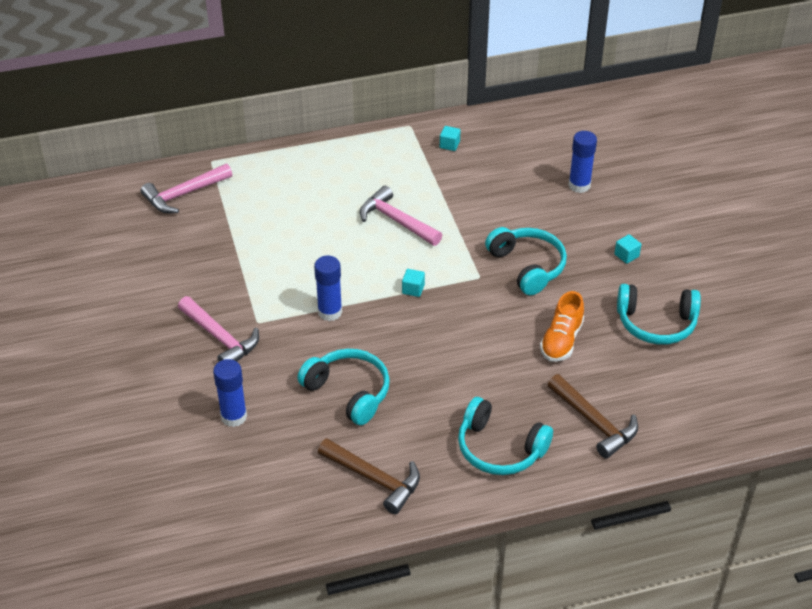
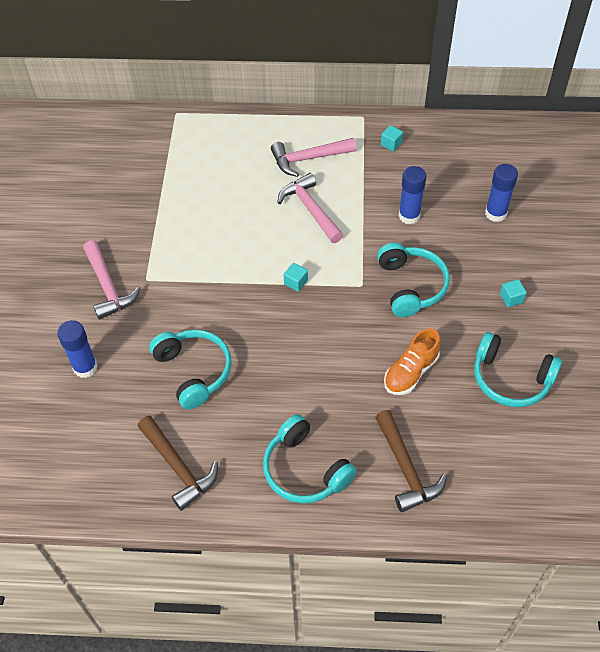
camera: 20 degrees right, 10 degrees up
(184, 194) = (139, 140): pink hammer -> pink hammer (308, 159)
(330, 312) = (212, 286): blue glue stick -> blue glue stick (409, 216)

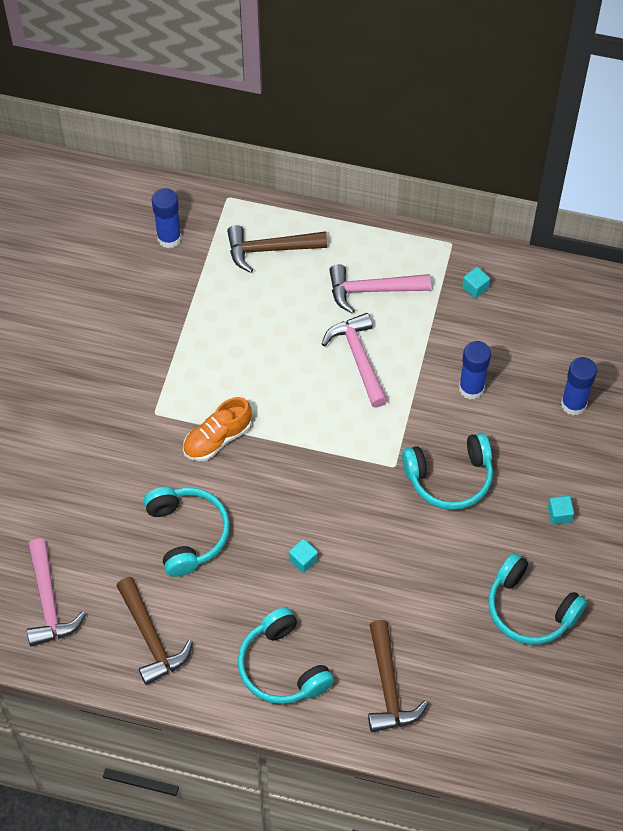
camera: 10 degrees right, 5 degrees up
(85, 367) = (72, 507): blue glue stick -> blue glue stick (169, 238)
(108, 287) = (111, 414): pink hammer -> pink hammer (49, 602)
(218, 143) = (270, 249): none -> brown hammer
(296, 282) = (321, 448): turquoise cube -> turquoise cube (303, 560)
(410, 372) = (422, 580): orange shoe -> orange shoe (217, 439)
(411, 286) = (449, 477): turquoise headphones -> turquoise headphones turned 75 degrees clockwise

